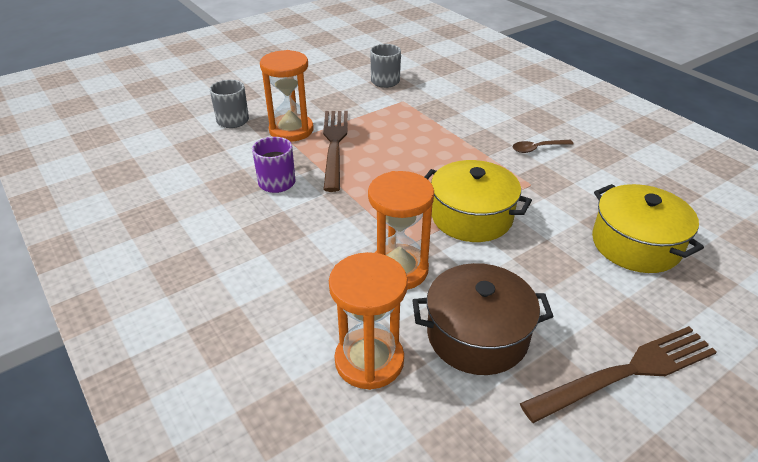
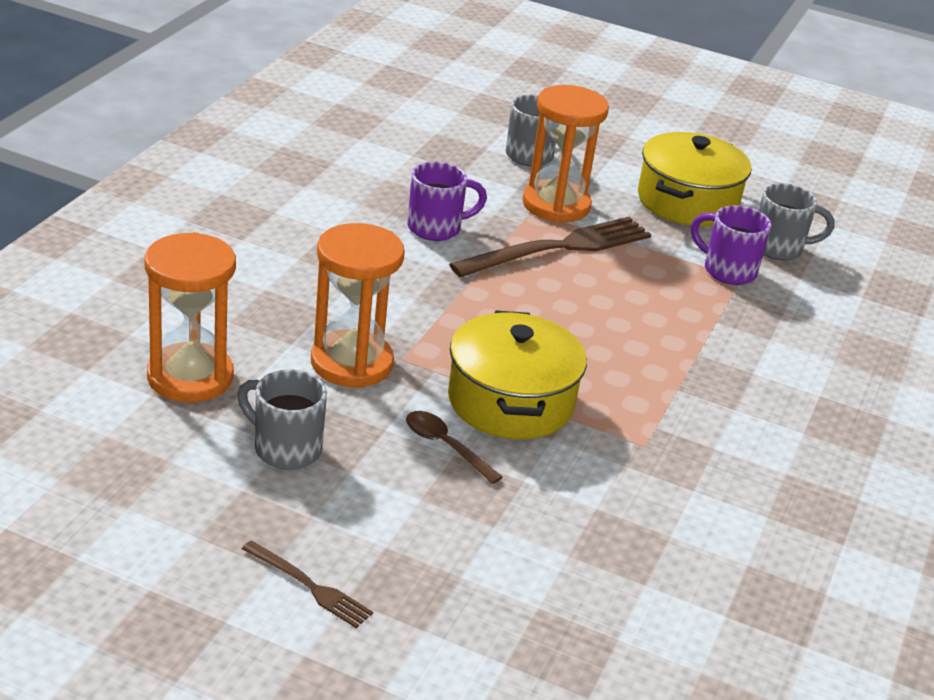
camera: 55 degrees right, 5 degrees down
(394, 102) = (727, 270): none -> purple mug
(477, 335) = (285, 449): brown pot -> grey mug
(537, 148) = (752, 437): brown spoon -> brown spoon (446, 446)
(626, 373) = (309, 586): brown fork -> brown fork, size x0.50
(635, 244) = (589, 573): yellow pot -> yellow pot (687, 201)

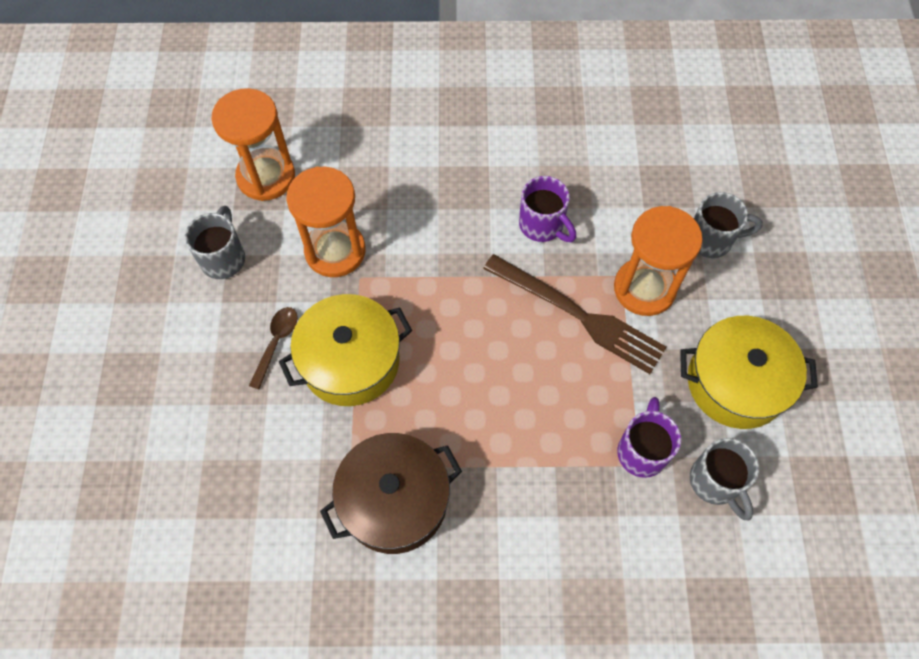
camera: 70 degrees right, 30 degrees up
(309, 586) = (105, 329): brown fork -> none
(702, 429) = (394, 501): none -> brown pot

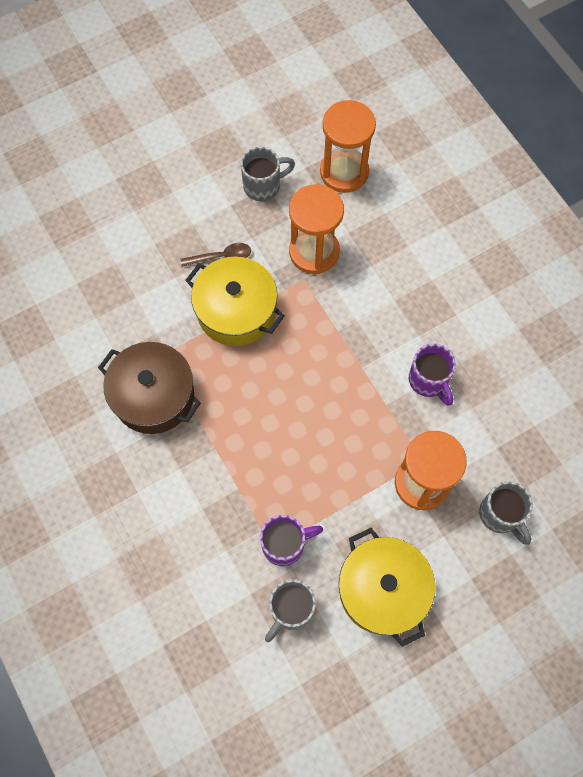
camera: 60 degrees right, 5 degrees up
(542, 225) = (429, 381): purple mug -> purple mug turned 45 degrees counterclockwise
(578, 315) = (368, 445): brown fork -> none

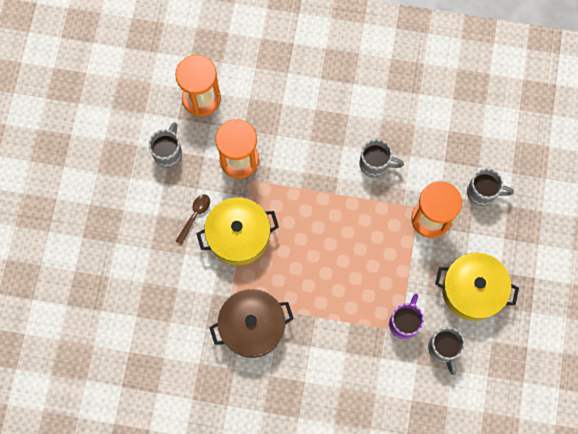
camera: 50 degrees left, 5 degrees up
(429, 381) = (375, 164): purple mug -> grey mug

